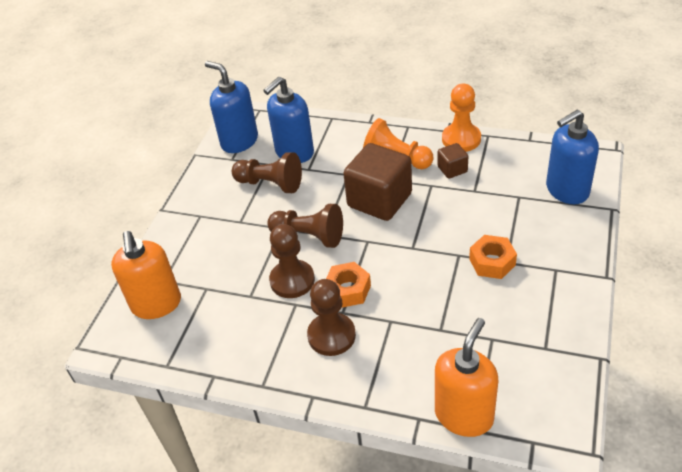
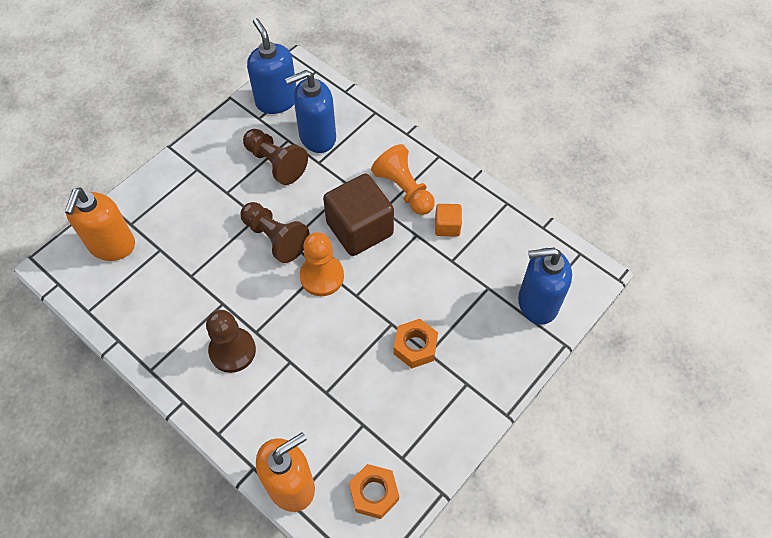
camera: 20 degrees right, 15 degrees up
(292, 280) = (233, 278): brown pawn -> none
(348, 290) = (274, 311): orange nut -> orange nut (374, 493)
(452, 169) = (447, 226): brown cube -> orange cube
(461, 139) = (478, 195): orange pawn -> orange pawn (322, 276)

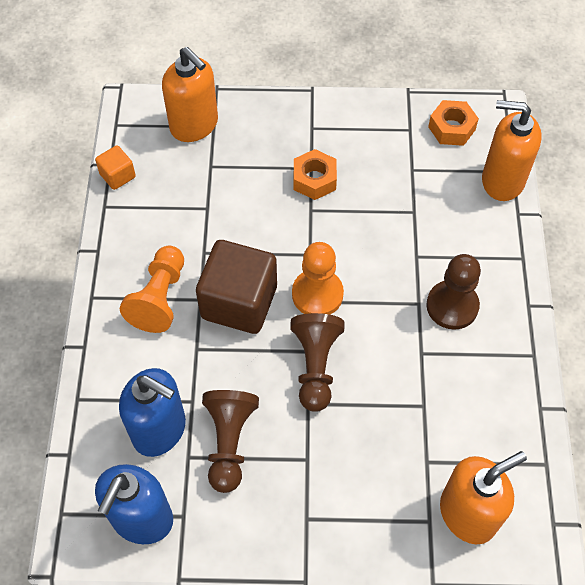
camera: 130 degrees left, 0 degrees up
(447, 226) = (173, 234): orange cube -> orange cube (117, 176)
(537, 303) = (194, 125): blue soap dispenser -> orange soap dispenser

